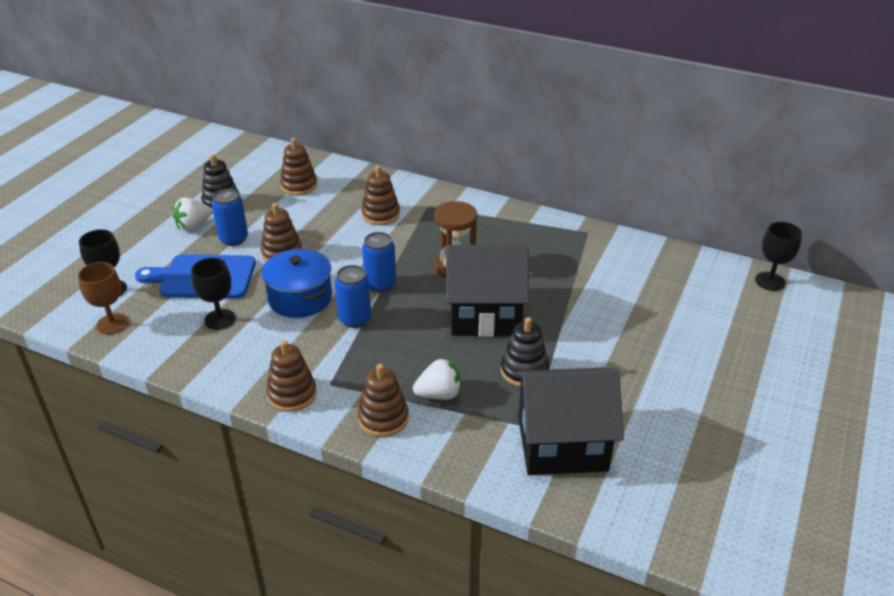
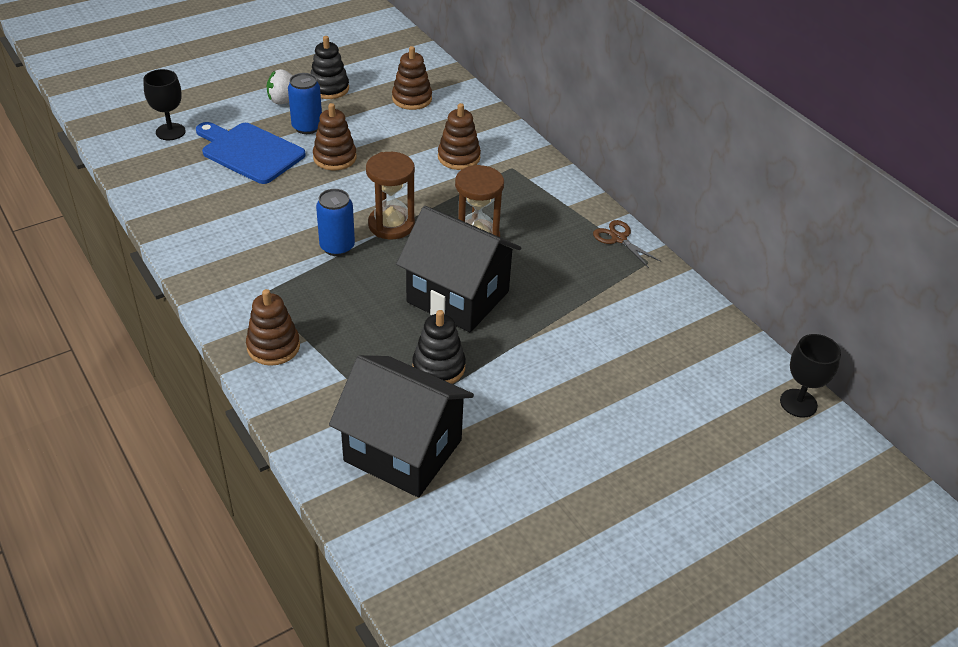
camera: 30 degrees right, 5 degrees up
(112, 324) = (144, 162): brown goblet -> none
(220, 319) = (228, 196): black goblet -> none
(292, 394) = (221, 288): brown stacking toy -> none
(300, 298) = (310, 206): blue pot -> none
(380, 284) = (391, 225): blue can -> brown hourglass
(439, 394) = (341, 350): white strawberry -> none
(552, 225) = (619, 238): none -> brown scissors

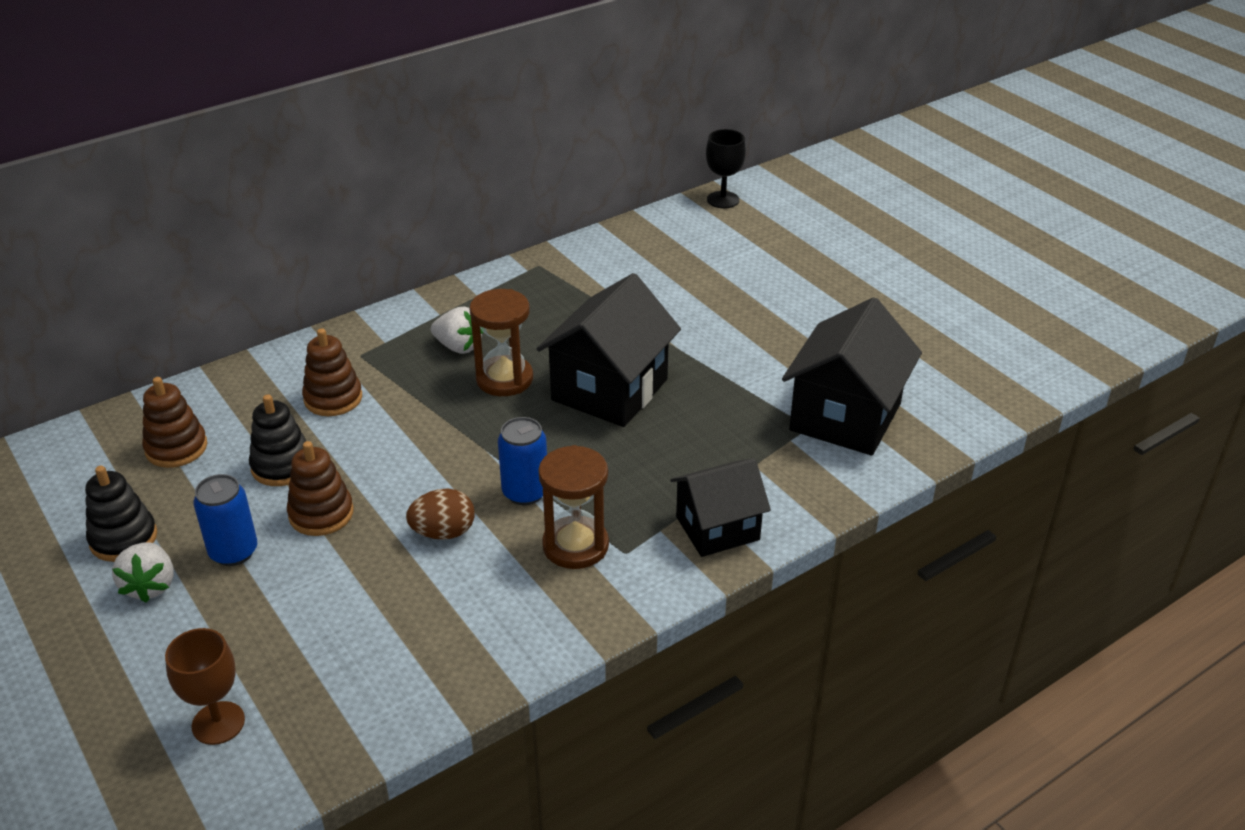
camera: 90 degrees left, 5 degrees down
(170, 132) = (218, 723): black goblet -> brown goblet
(250, 152) = (294, 609): blue cutting board -> none
(273, 347) = (717, 528): brown stacking toy -> black house
(303, 209) = (443, 532): none -> brown egg
(391, 225) = (478, 448): brown hourglass -> brown hourglass (575, 546)
(438, 367) = (723, 399): black stacking toy -> black stacking toy (282, 466)
(521, 215) = (459, 347): none -> white strawberry
(619, 238) = (501, 281): brown scissors -> none

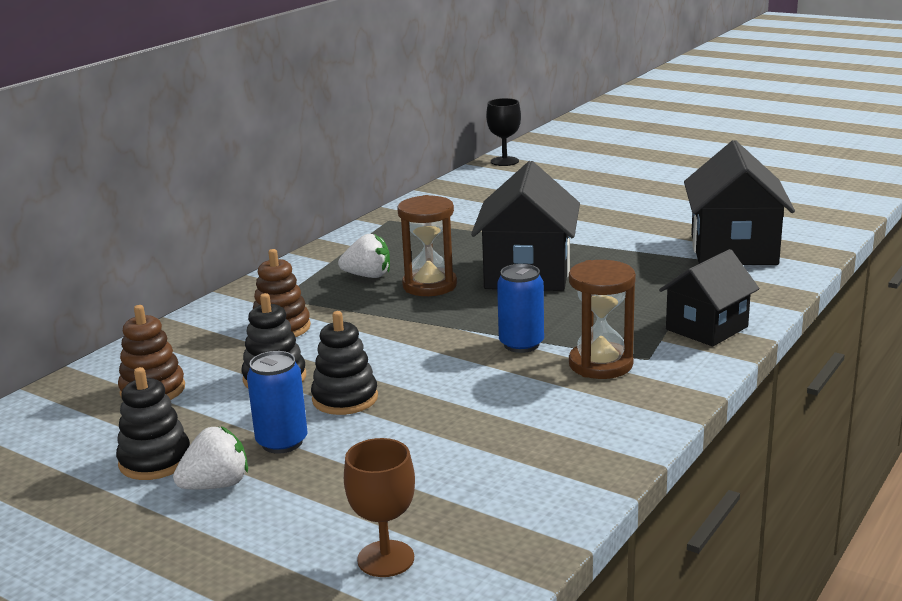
camera: 20 degrees left, 15 degrees down
(150, 586) = (216, 485): white strawberry -> white strawberry turned 90 degrees counterclockwise
(321, 514) = (345, 398): brown stacking toy -> black stacking toy
(443, 532) = (474, 383): brown egg -> none

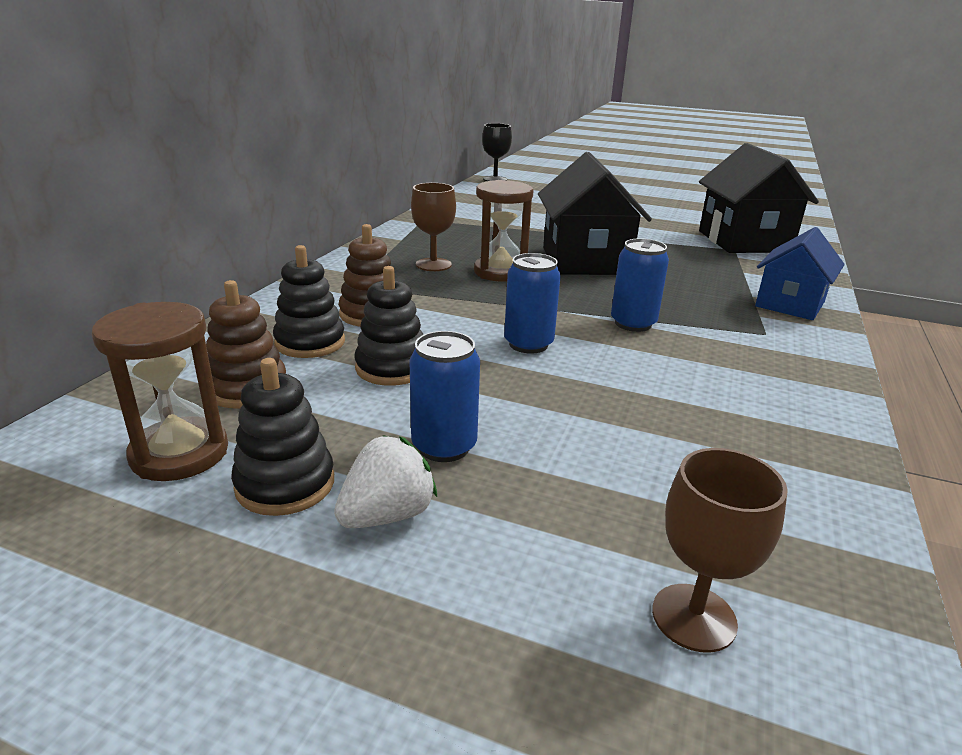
camera: 15 degrees left, 5 degrees up
(345, 398) = (488, 388): black stacking toy -> black stacking toy (310, 342)
(368, 276) = (433, 265): white strawberry -> brown goblet
(406, 361) = (528, 344): none -> blue can
(600, 364) = (727, 340): brown hourglass -> brown hourglass (180, 453)
(707, 328) = (790, 304): black house -> blue house

